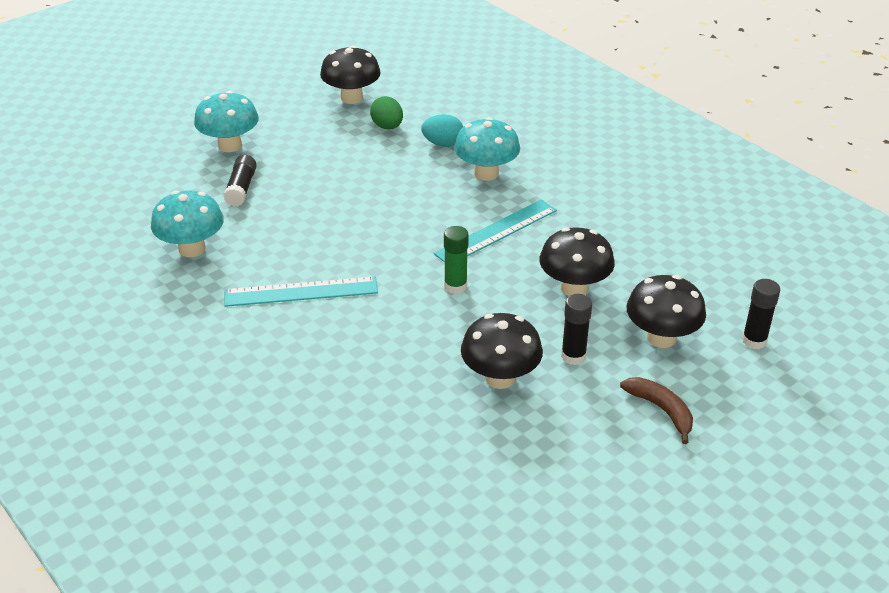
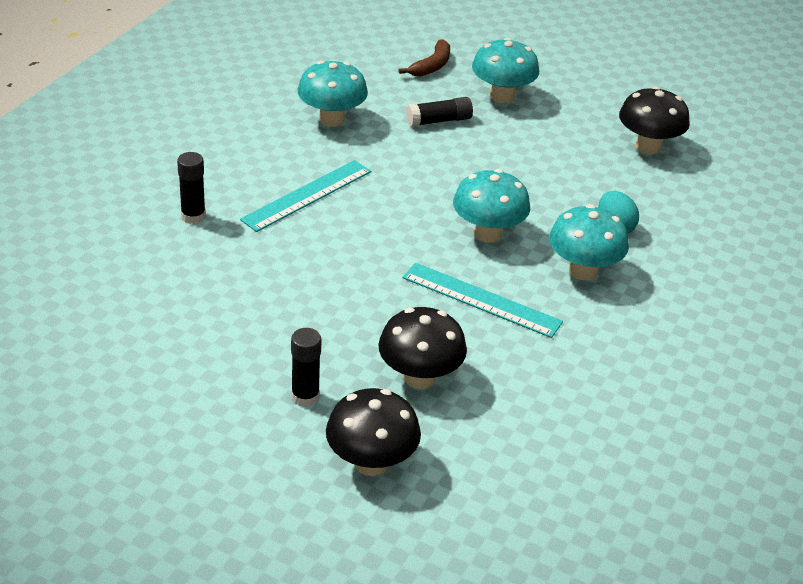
camera: 65 degrees right, 0 degrees up
(301, 292) = (307, 195): turquoise ruler -> turquoise ruler turned 75 degrees clockwise
(387, 127) = (614, 182): green egg -> none
(415, 205) = (488, 233): none -> turquoise mushroom
(455, 286) = (371, 290): green glue stick -> none
(500, 378) = (247, 350): black mushroom -> none
(661, 410) = (250, 480): brown banana -> brown banana (432, 66)
(754, 341) = (408, 547): black glue stick -> black glue stick (193, 216)

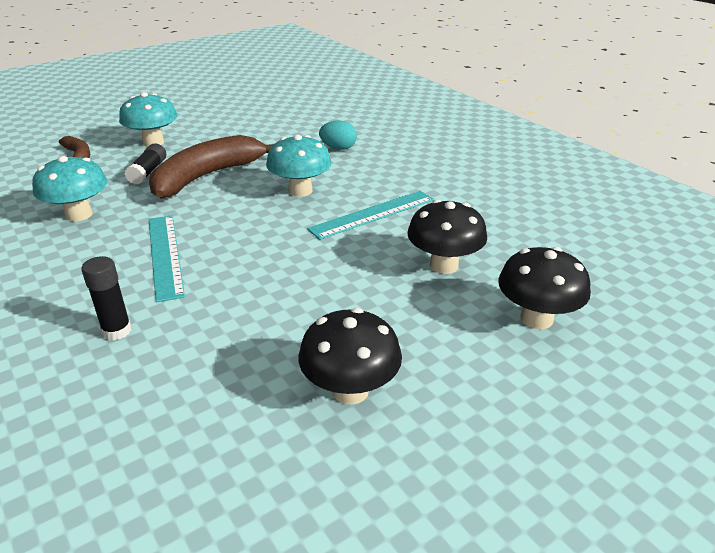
camera: 60 degrees left, 5 degrees down
(305, 397) = (436, 332): black glue stick -> none
(463, 161) = (207, 176): none -> brown banana
(583, 270) = (372, 170): turquoise mushroom -> none
(648, 146) = (269, 116): black mushroom -> black mushroom (350, 390)

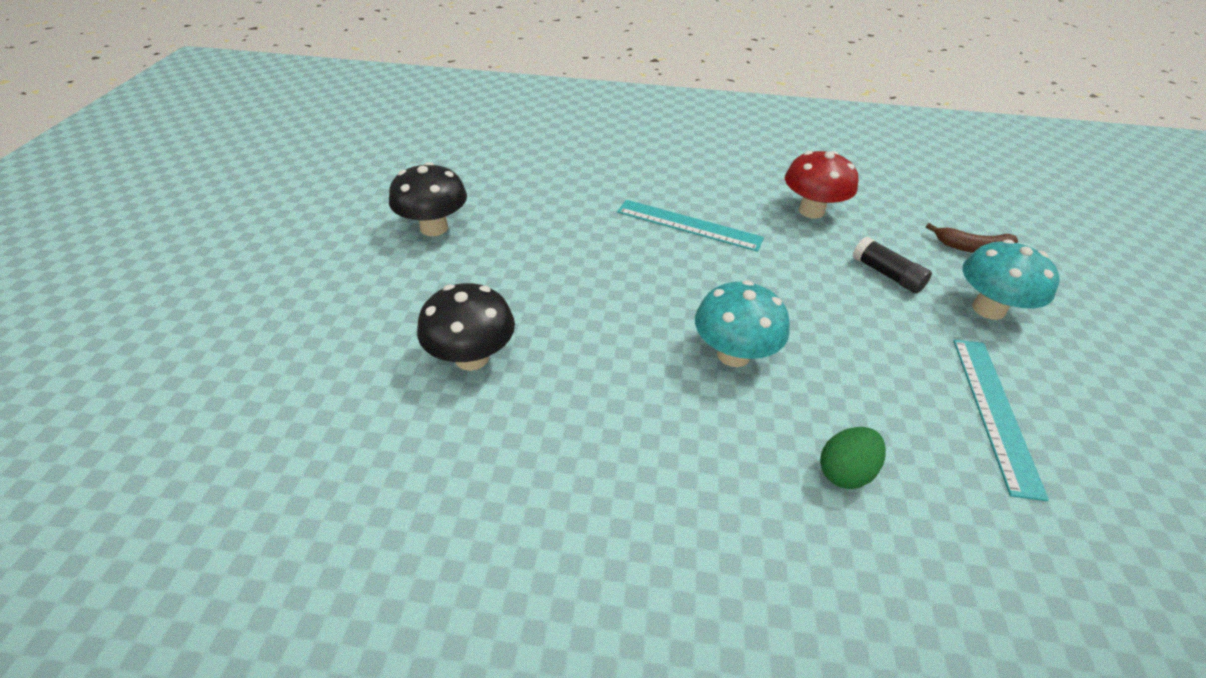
camera: 130 degrees right, 10 degrees up
(79, 215) = (811, 211): turquoise mushroom -> red mushroom
(117, 331) = (612, 179): black glue stick -> none
(207, 176) = (839, 307): brown banana -> none
(338, 148) = (845, 471): turquoise egg -> green egg
(373, 214) = (617, 375): turquoise ruler -> turquoise ruler (994, 412)
(536, 318) = (339, 354): black mushroom -> none

